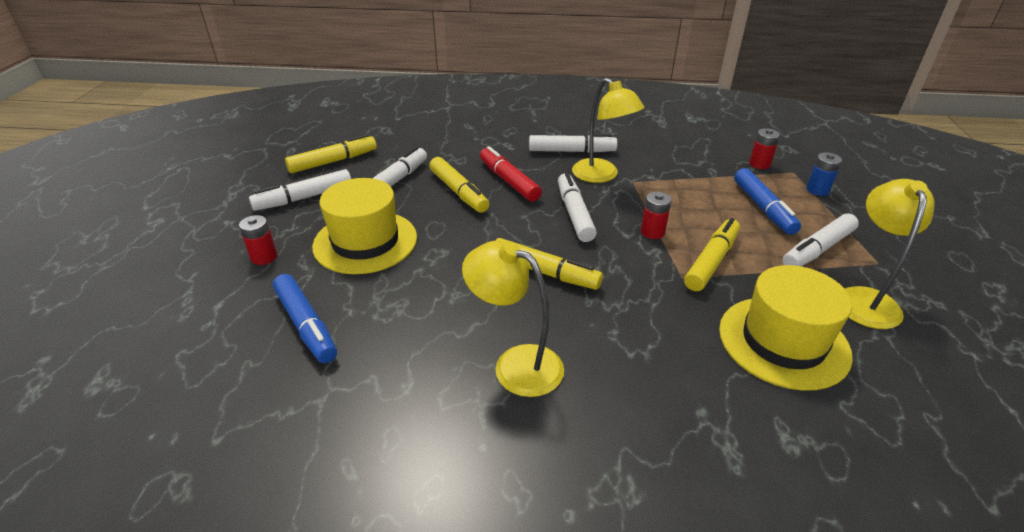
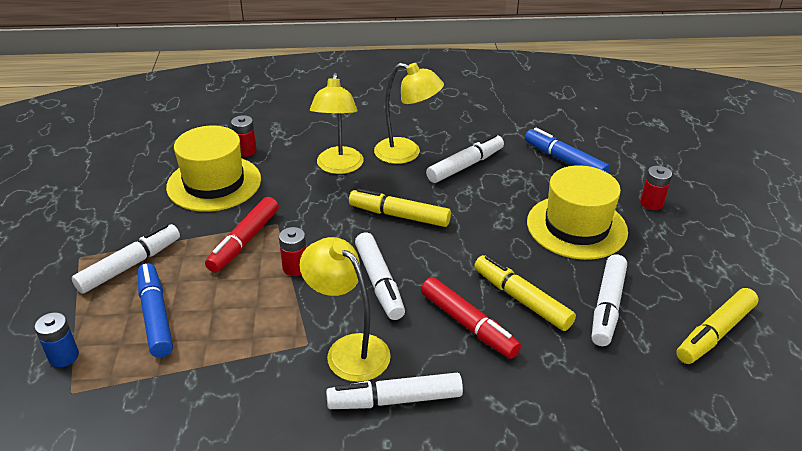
camera: 170 degrees right, 0 degrees up
(304, 198) = (687, 270): white marker -> white marker (465, 165)
(711, 261) = (244, 241): yellow marker -> red marker
(759, 164) = (112, 404): red battery -> red battery (246, 151)
(865, 298) = (123, 221): yellow lamp -> yellow lamp (339, 167)

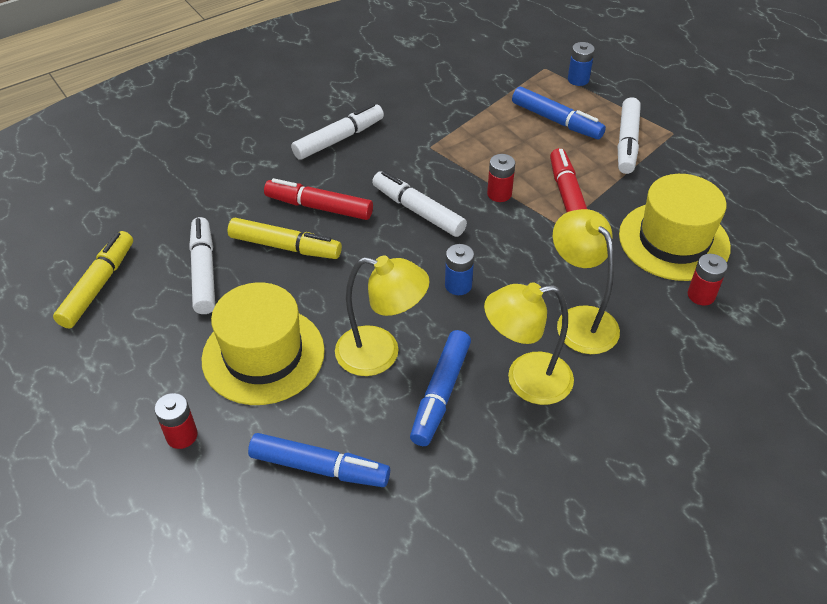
camera: 150 degrees right, 10 degrees up
(349, 349) = (397, 154): yellow lamp -> yellow lamp (381, 354)
(399, 215) = (458, 285): yellow marker -> blue battery
(465, 165) = (440, 393): white marker -> blue marker

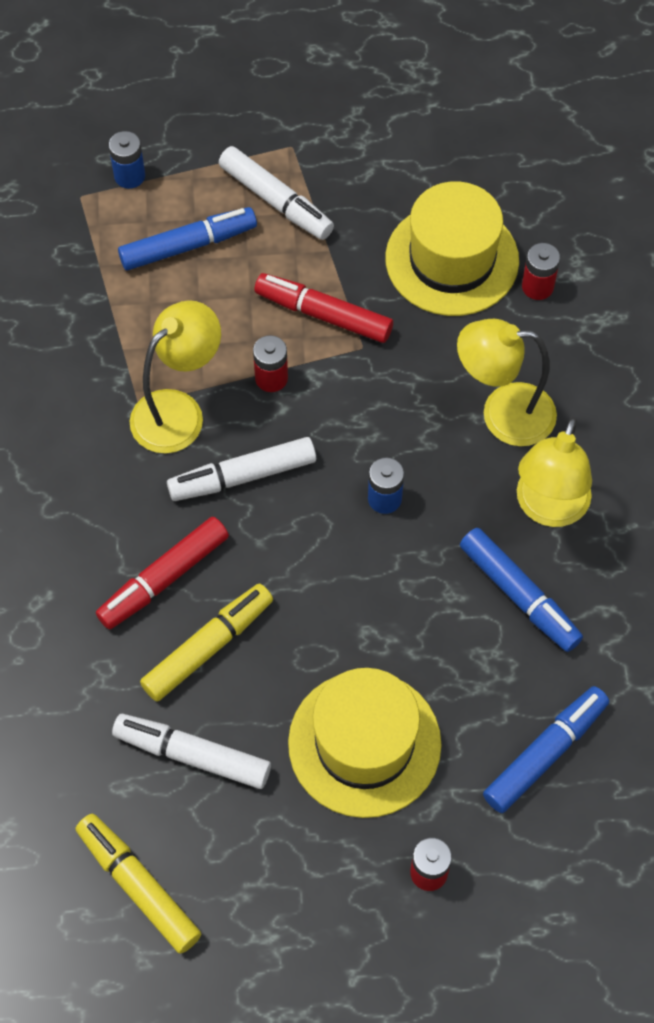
camera: 60 degrees left, 15 degrees up
(339, 139) = (51, 496): white marker -> none
(381, 354) = (434, 625): yellow lamp -> yellow lamp (178, 411)

